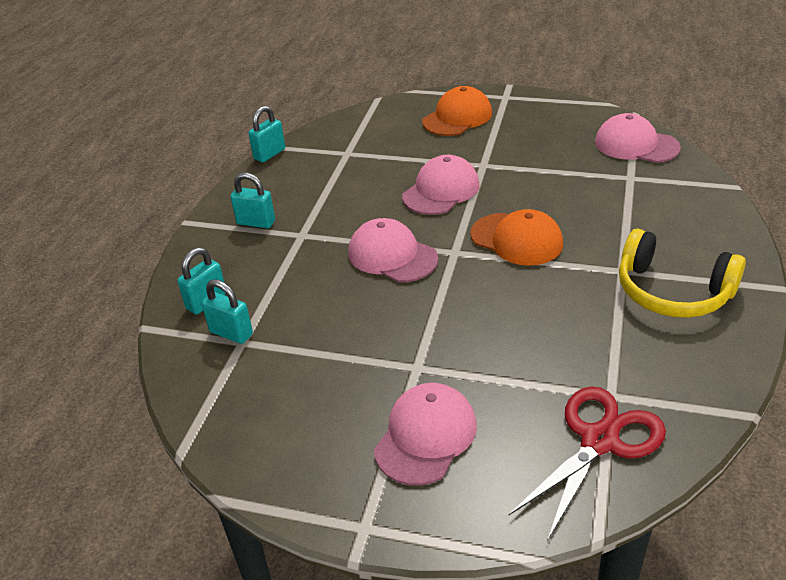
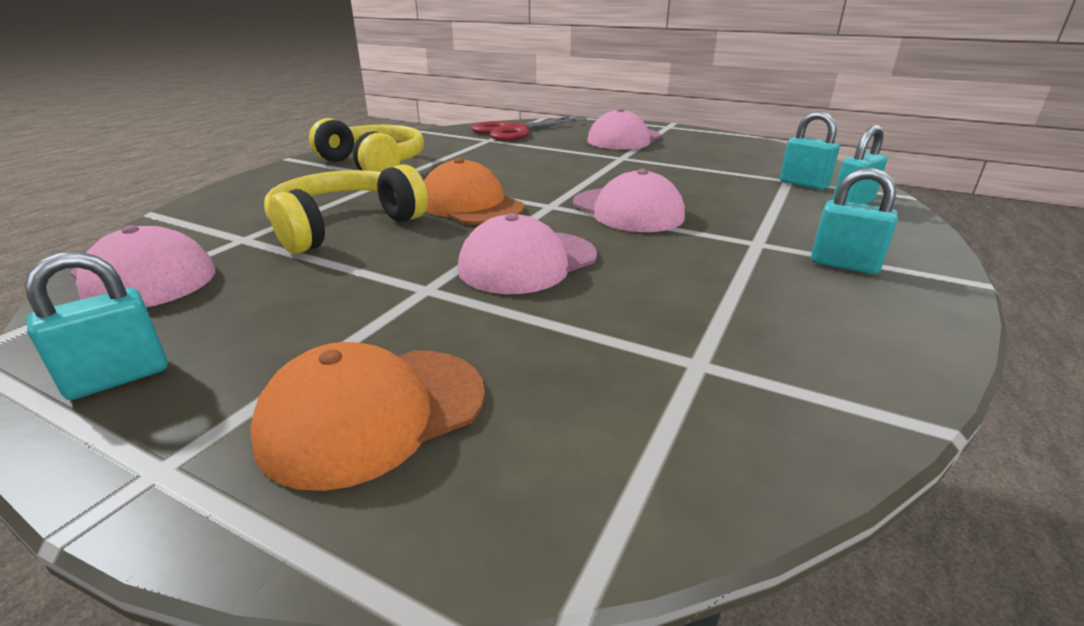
camera: 170 degrees left, 10 degrees down
(269, 154) = (916, 399): turquoise padlock -> turquoise padlock (118, 378)
(582, 199) = (344, 226): none -> yellow headphones

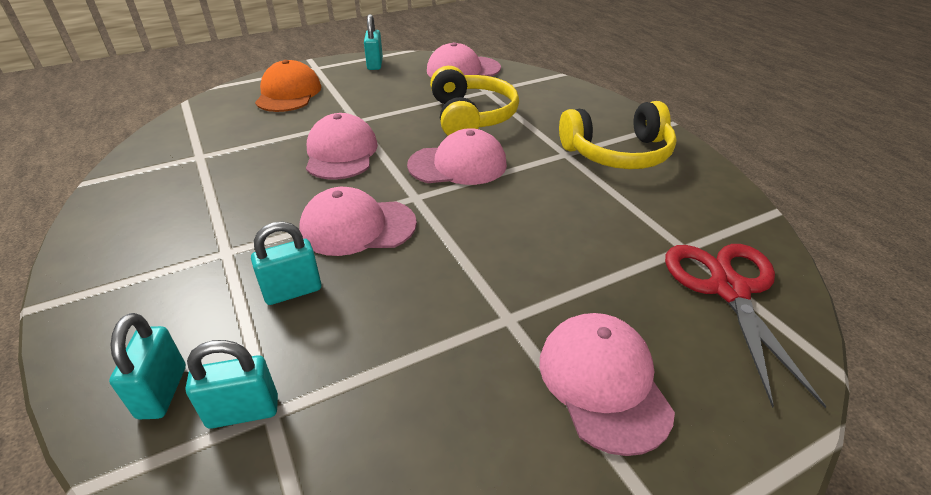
camera: 125 degrees right, 10 degrees up
(470, 205) = (458, 165): orange cap -> pink cap
(844, 265) = (147, 265): turquoise padlock -> turquoise padlock (293, 291)

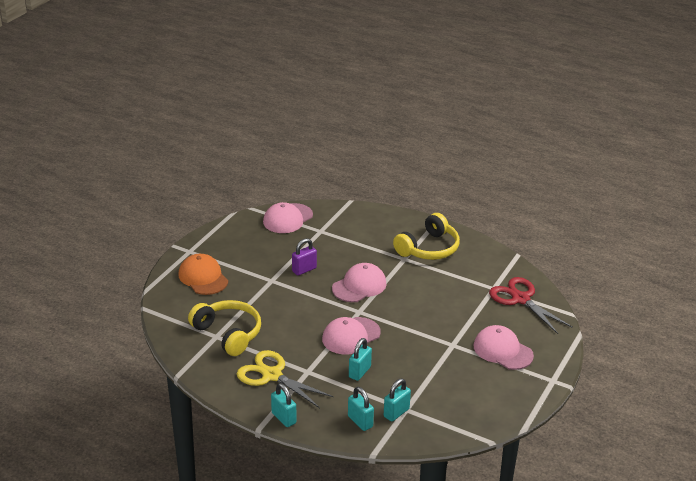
camera: 35 degrees left, 5 degrees down
(173, 235) = (272, 375): none -> yellow scissors
(341, 153) = (291, 303): pink cap -> none
(375, 64) = (225, 234): turquoise padlock -> turquoise padlock (283, 418)
(411, 122) = (304, 270): none -> purple padlock
(471, 117) = (333, 253): yellow headphones -> yellow headphones (228, 333)

